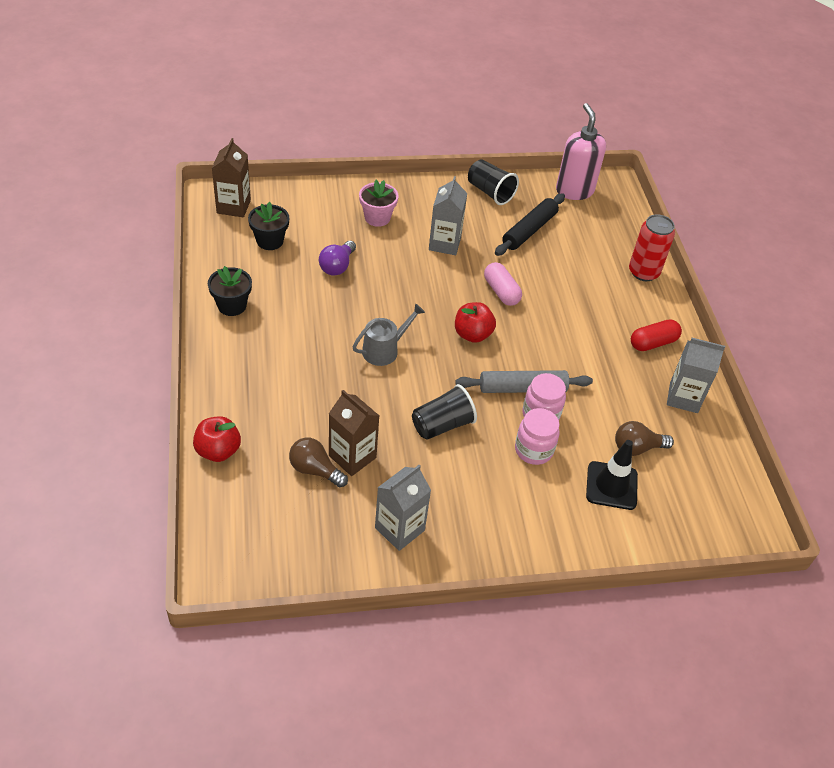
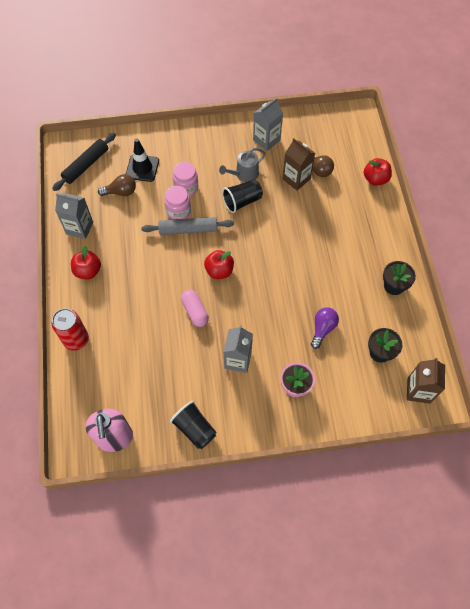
camera: 175 degrees left, 15 degrees up
(384, 350) = (281, 254): grey watering can -> grey watering can (244, 174)
(529, 230) = (164, 381): black rolling pin -> black rolling pin (86, 165)
(653, 343) = (88, 271): red capsule -> red apple

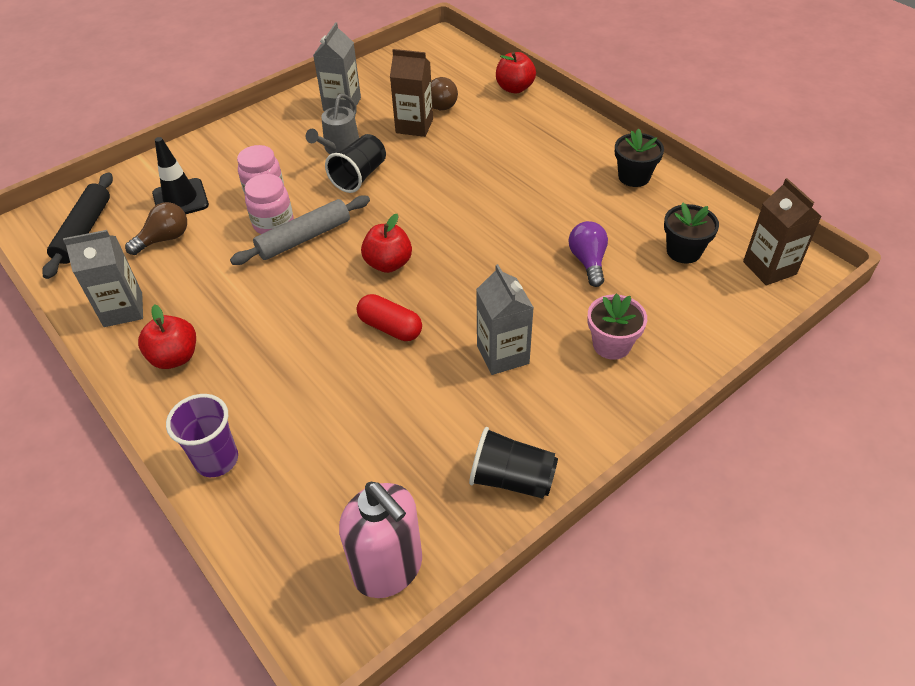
camera: 30 degrees left, 15 degrees down
(76, 339) = (217, 460): red can -> purple cup
(195, 311) = (390, 327): pink capsule -> red capsule

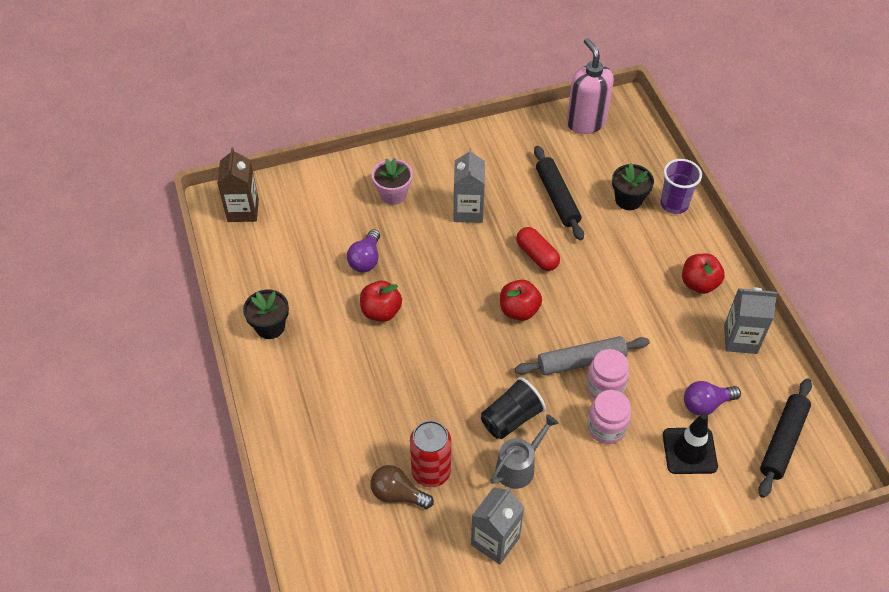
camera: 160 degrees left, 5 degrees up
(164, 239) = (706, 404): brown light bulb -> purple light bulb
(391, 413) = (557, 198): none -> black rolling pin
(414, 126) = (431, 472): brown carton -> red can
(511, 479) = (501, 141): black cup -> none
(514, 88) = (297, 493): red apple -> red apple (381, 311)
(683, 251) = (290, 243): black flower pot -> black flower pot (628, 200)

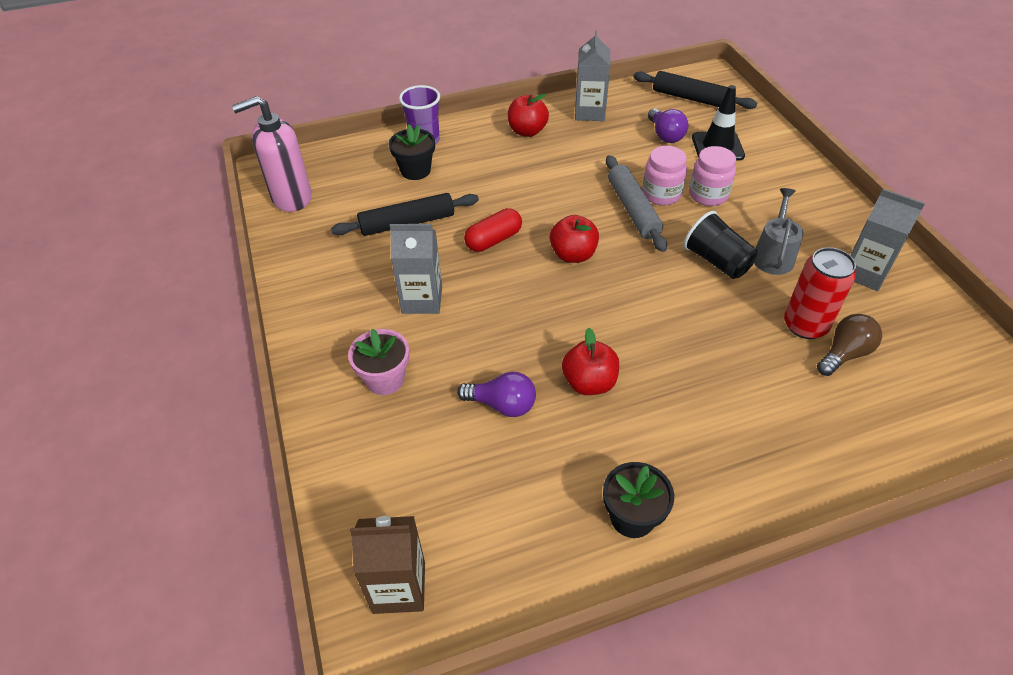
camera: 90 degrees left, 5 degrees down
(397, 494) = (844, 354): brown light bulb -> brown light bulb turned 150 degrees counterclockwise
(519, 467) = (773, 255): grey watering can -> grey watering can turned 60 degrees clockwise

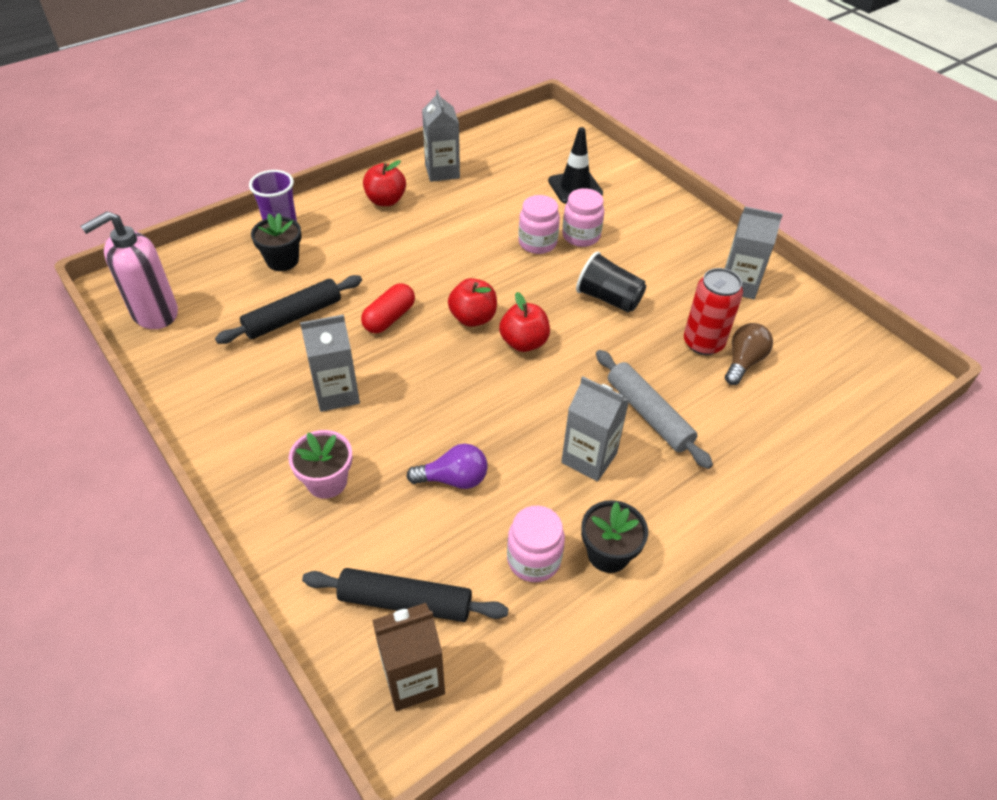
camera: 20 degrees left, 0 degrees up
(554, 503) = (533, 559): none -> pink jar
(589, 383) = (529, 439): red apple -> red apple (524, 342)
(633, 209) = (516, 262): grey rolling pin -> grey rolling pin (648, 414)
(644, 415) = (589, 458): none -> grey carton
(665, 135) = (523, 183): purple light bulb -> none
(692, 98) = (536, 143): black rolling pin -> black rolling pin (405, 602)
(773, 255) = (657, 283): grey watering can -> none

